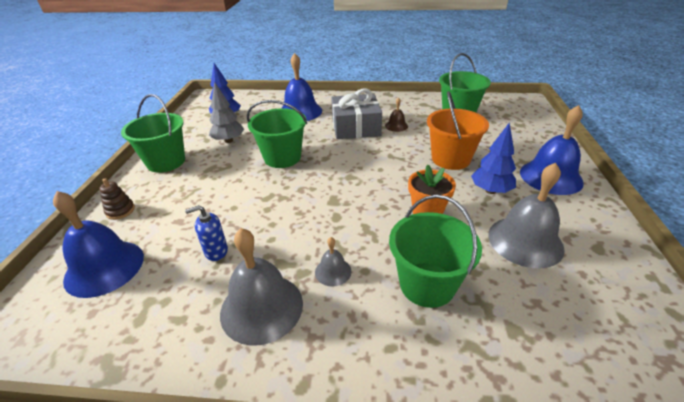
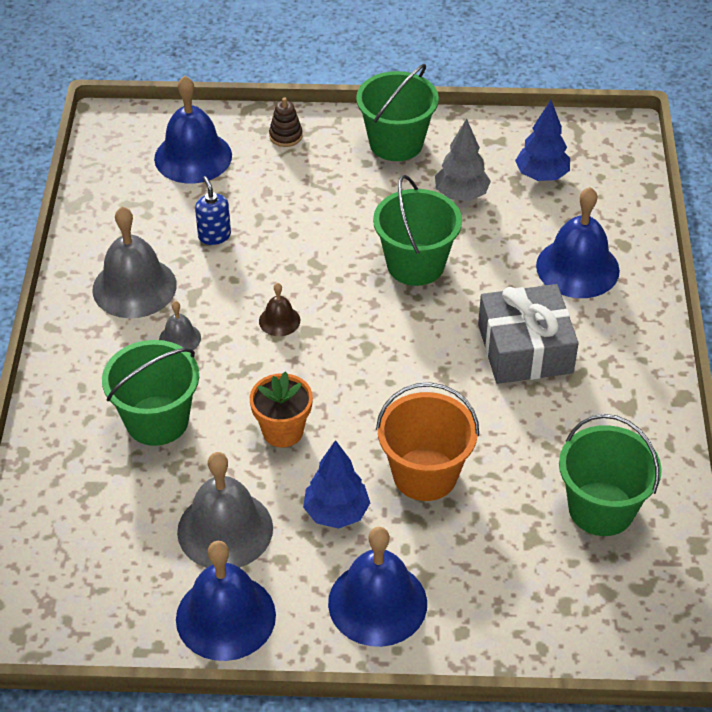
camera: 85 degrees right, 10 degrees up
(396, 126) = (536, 406): brown bell -> brown bell (279, 320)
(601, 240) = (225, 616): none -> blue bell

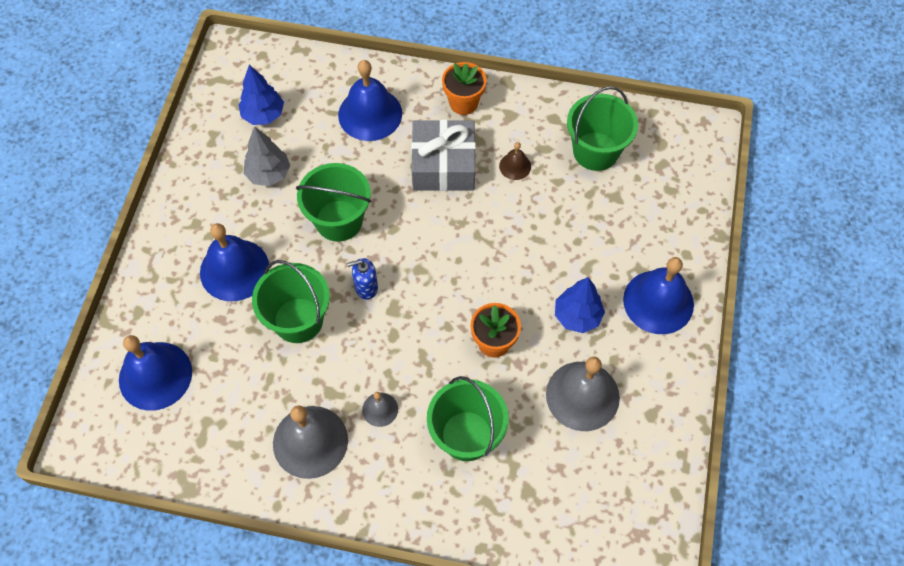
camera: 80 degrees left, 15 degrees up
(214, 236) = (264, 368): blue soap dispenser -> blue soap dispenser (366, 287)
(225, 616) = (660, 404): blue bell -> blue bell (234, 270)
(279, 320) = (377, 329): brown bell -> brown bell (515, 166)
(285, 136) = (153, 294): brown stacking toy -> none
(396, 143) = (191, 209): green bucket -> green bucket (298, 320)
(425, 474) = (550, 252): orange bucket -> none
(629, 355) = (463, 103): none -> orange flower pot

